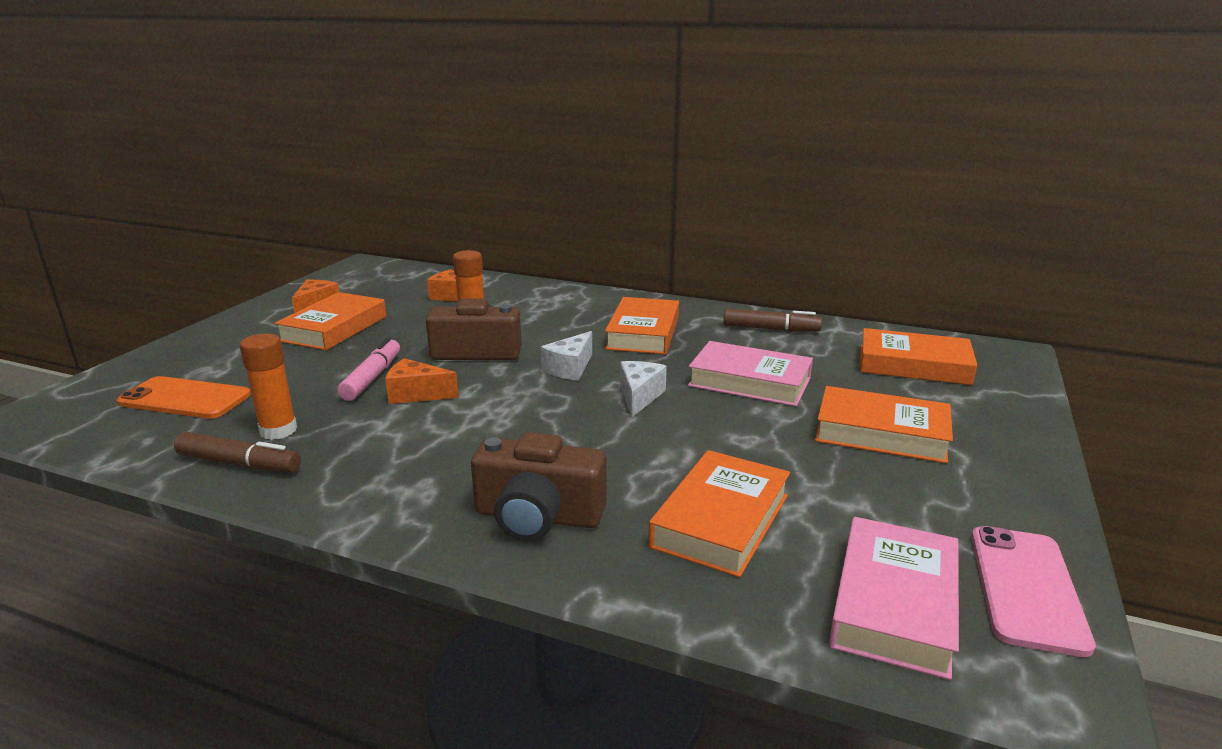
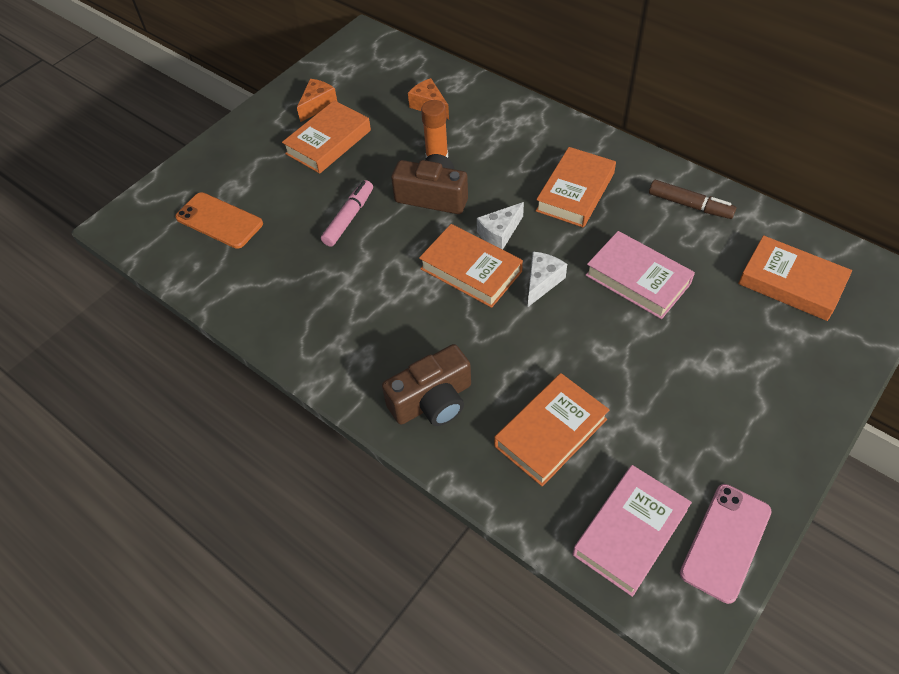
camera: 20 degrees right, 30 degrees up
(239, 464) = (253, 304): brown marker -> none
(278, 430) = (279, 272): orange glue stick -> none
(416, 394) = (377, 246): orange cheese -> none
(538, 516) = (432, 401): brown camera -> brown camera turned 60 degrees counterclockwise
(881, 433) = (713, 366): orange book -> orange book (471, 270)

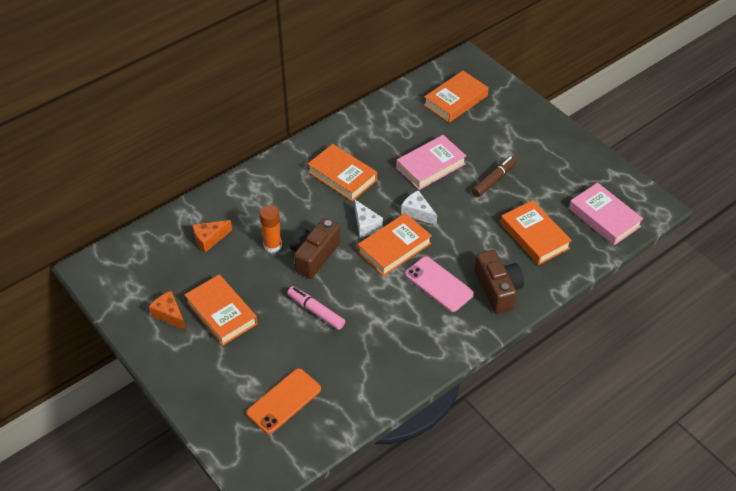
camera: 80 degrees left, 5 degrees down
(690, 205) = (377, 124): brown marker -> brown marker (494, 180)
(726, 542) = (615, 181): pink phone -> pink phone (439, 284)

